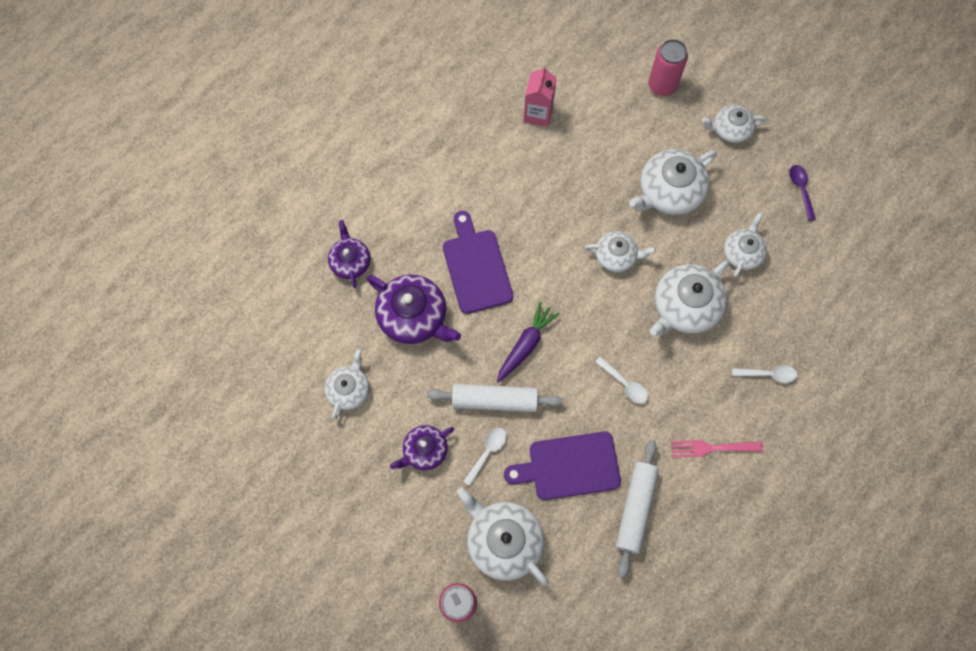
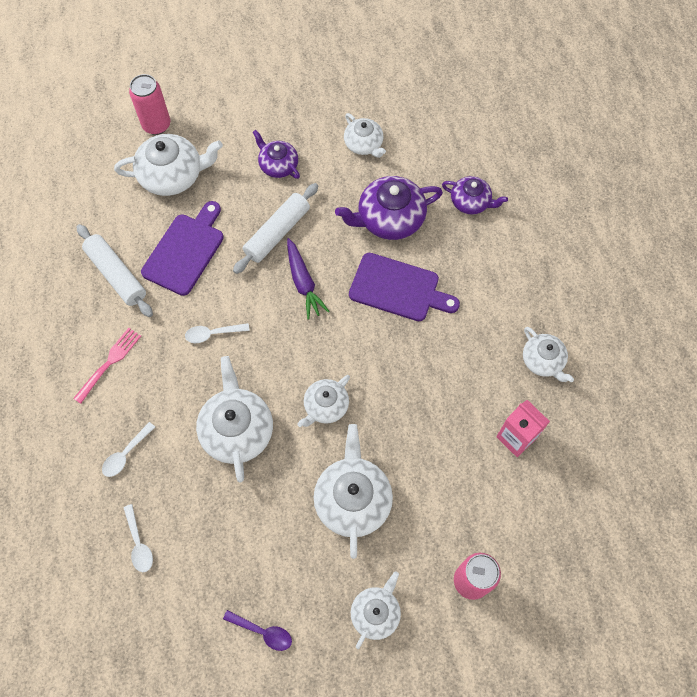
camera: 125 degrees right, 5 degrees down
(424, 450) = (278, 165): purple teapot -> purple teapot turned 45 degrees counterclockwise
(487, 452) = (242, 204): white spoon -> white spoon (139, 543)
(742, 252) = (245, 520): white teapot -> white teapot (543, 361)

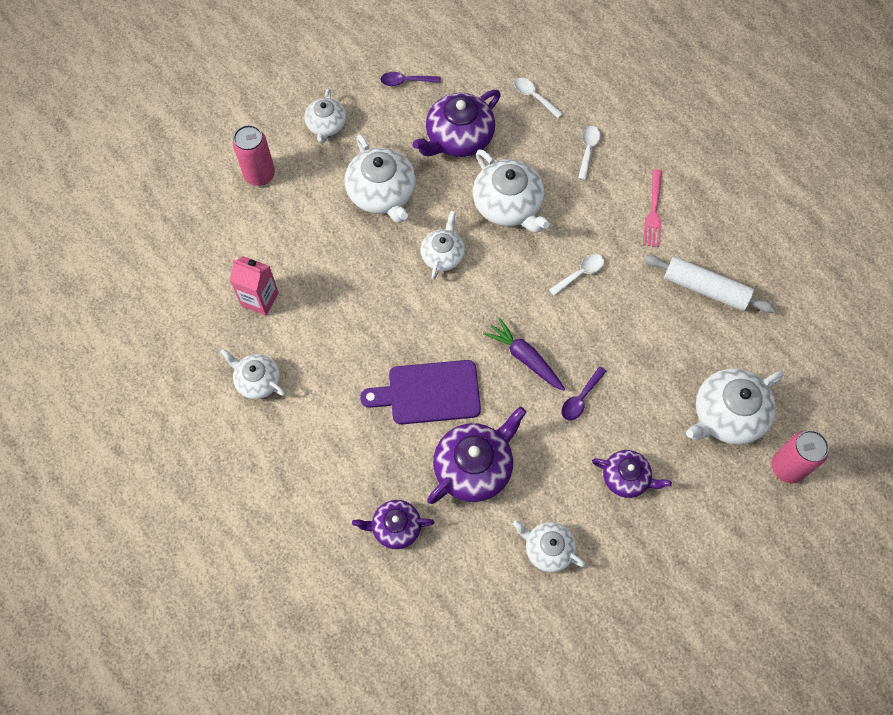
camera: 155 degrees right, 0 degrees up
(185, 251) = (658, 340): purple cutting board -> none
(244, 529) = (458, 137): none -> purple teapot
(277, 233) = (580, 398): white rolling pin -> purple spoon

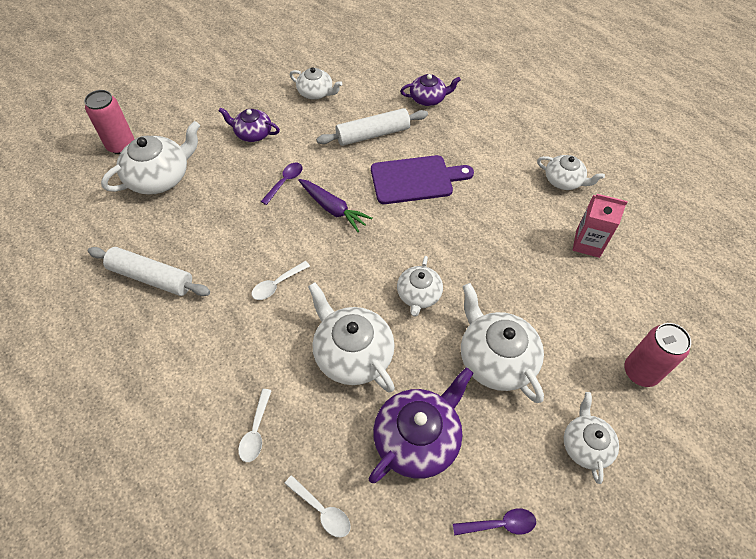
camera: 175 degrees right, 10 degrees down
(474, 467) = (373, 134): purple teapot -> white rolling pin
(653, 211) = (189, 357): pink fork -> none

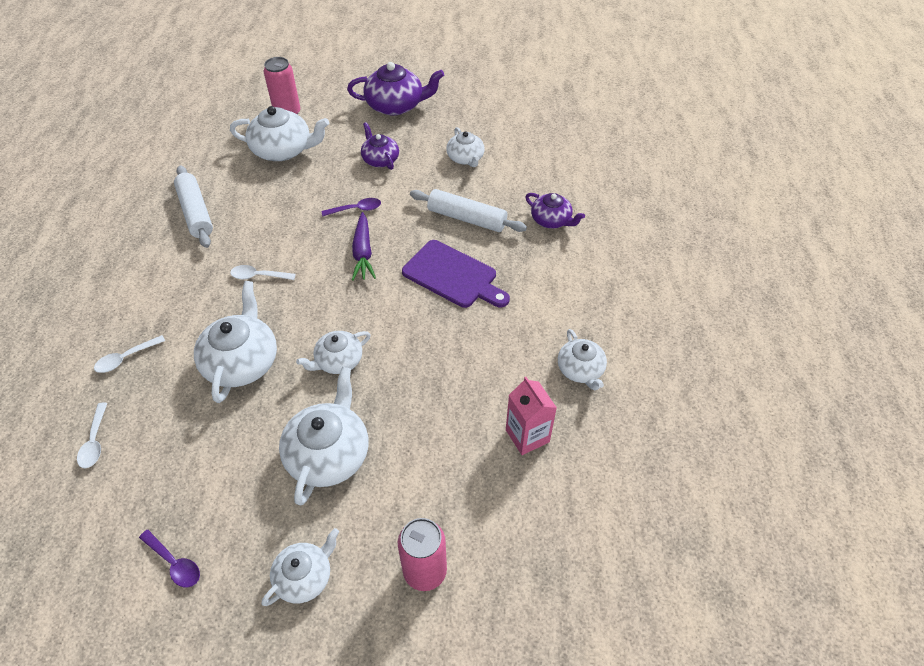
camera: 45 degrees right, 5 degrees down
(417, 438) = (204, 455): purple teapot -> purple teapot (396, 105)

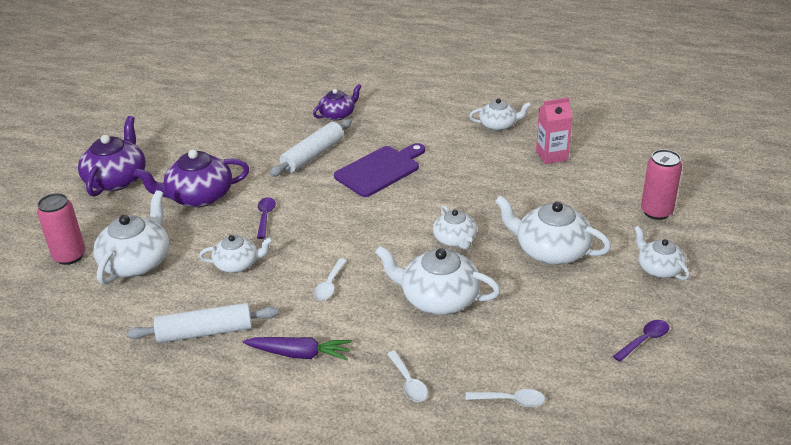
camera: 75 degrees left, 15 degrees down
(363, 252) = (328, 217): purple carrot -> purple carrot (299, 354)
(380, 159) = (199, 196): purple teapot -> purple teapot, size x1.64
(465, 158) = (231, 147): white teapot -> white teapot (237, 264)

